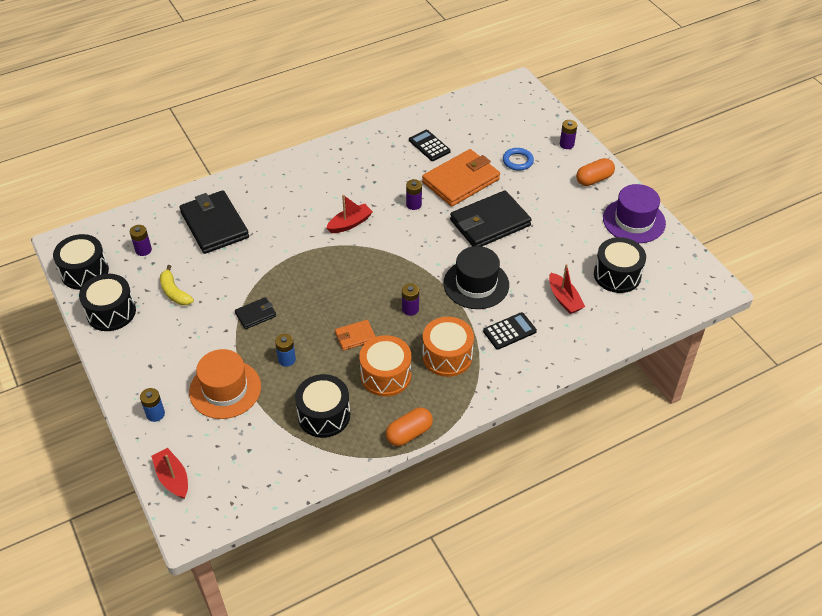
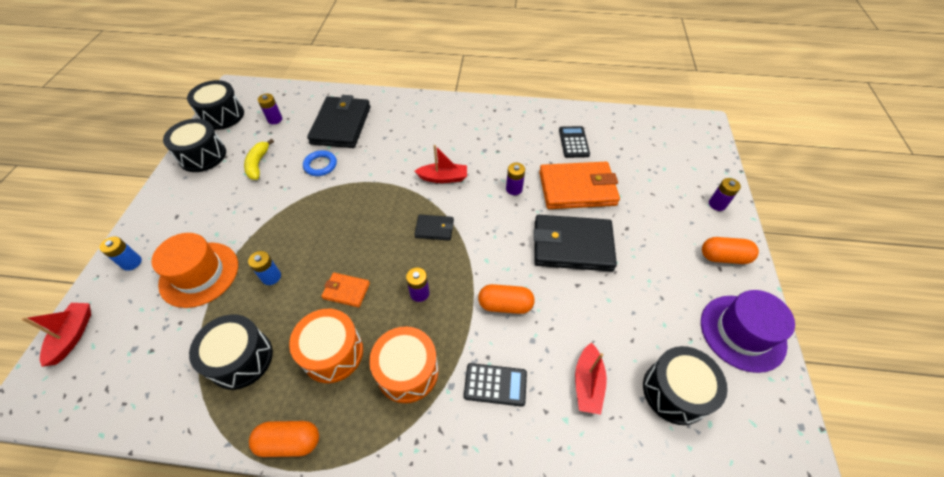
camera: 35 degrees right, 5 degrees up
(256, 315) = (292, 218): black wallet -> black wallet (434, 229)
(476, 284) = (505, 305): black hat -> orange capsule
(517, 161) = (650, 196): blue ring -> blue ring (320, 165)

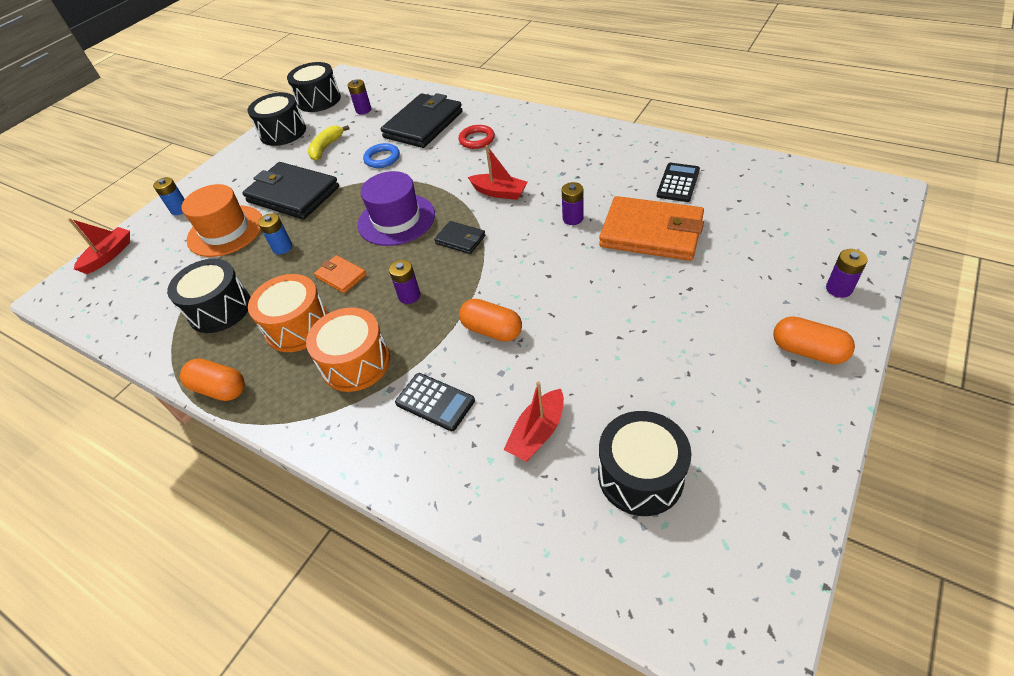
camera: 30 degrees right, 5 degrees down
(397, 132) = (477, 139): none -> red ring
(572, 245) = (607, 290): black wallet -> black wallet (293, 194)
(742, 332) = (778, 442): purple hat -> purple hat (396, 219)

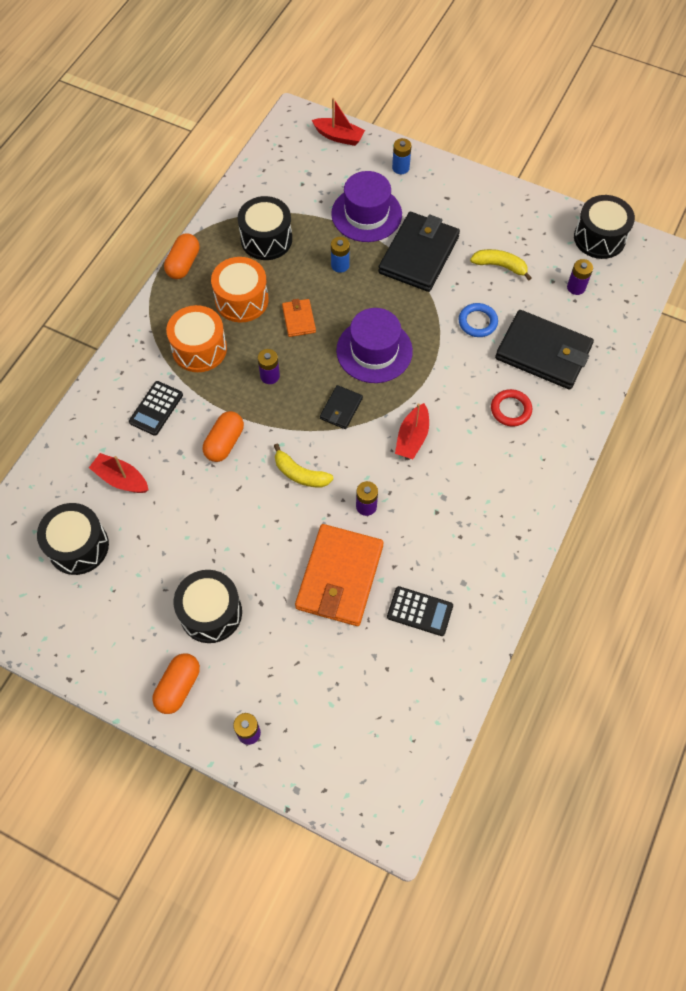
camera: 80 degrees right, 15 degrees up
(225, 231) = (366, 214): orange hat -> purple hat
(283, 132) = (531, 219): black drum -> black drum (211, 613)
(341, 276) = (299, 319): orange wallet -> orange wallet turned 45 degrees counterclockwise
(535, 266) = (300, 474): none -> yellow banana

